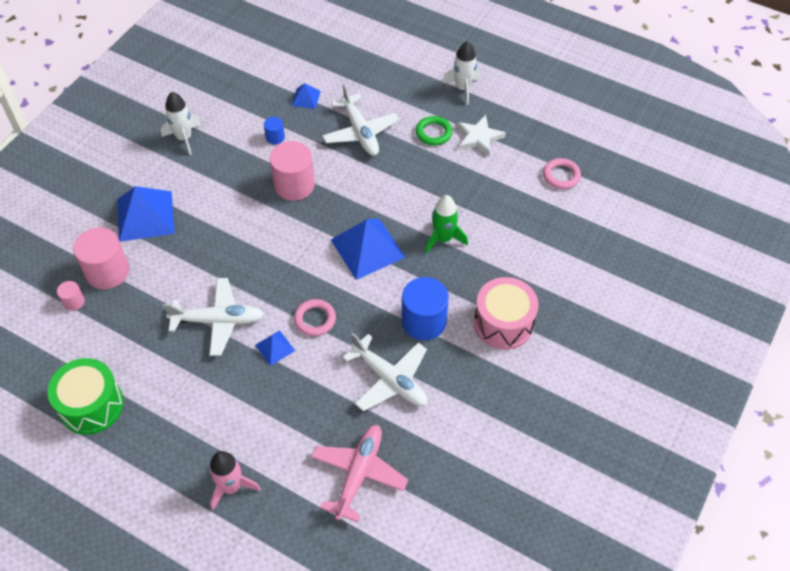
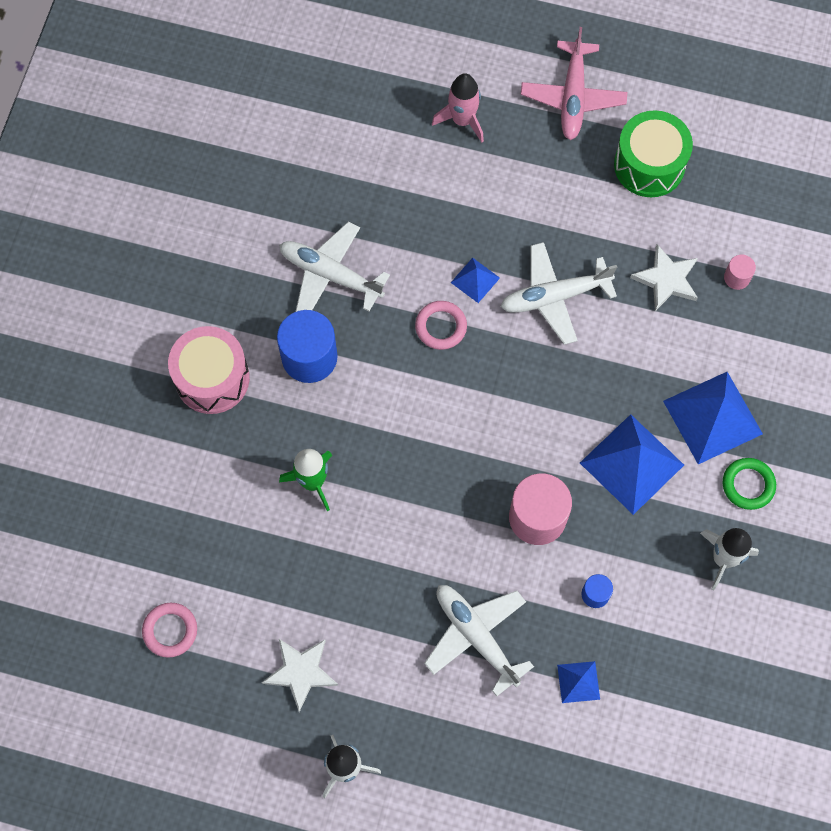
camera: 165 degrees right, 15 degrees up
(107, 271) = (718, 326): pink cylinder -> none
(127, 313) = (666, 280): none -> white star
(359, 473) = (335, 165): pink plane -> pink plane (573, 97)
(367, 248) = (407, 442): blue pyramid -> blue pyramid (632, 463)
(433, 133) = (369, 663): green ring -> green ring (748, 485)

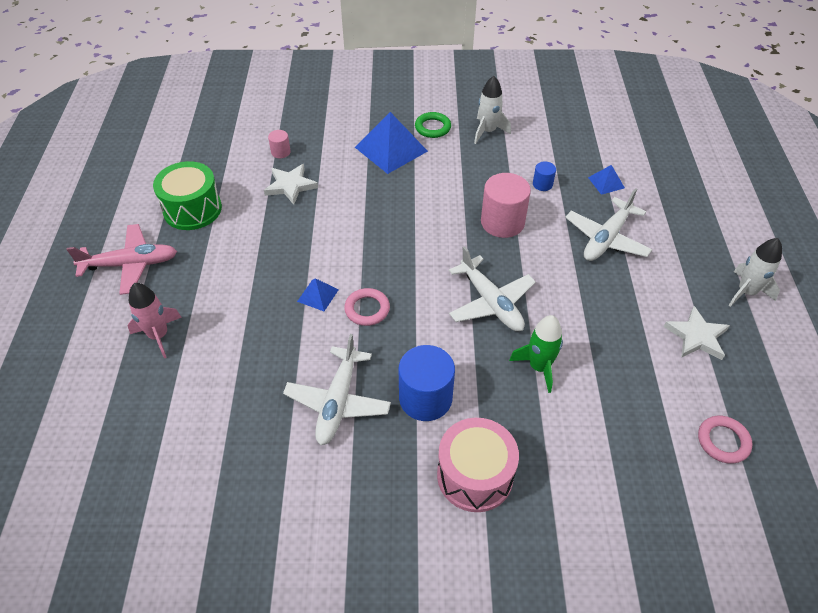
camera: 105 degrees left, 20 degrees down
(554, 297) = (320, 244): white plane -> white plane (491, 303)
(632, 463) = (440, 181): blue pyramid -> none

